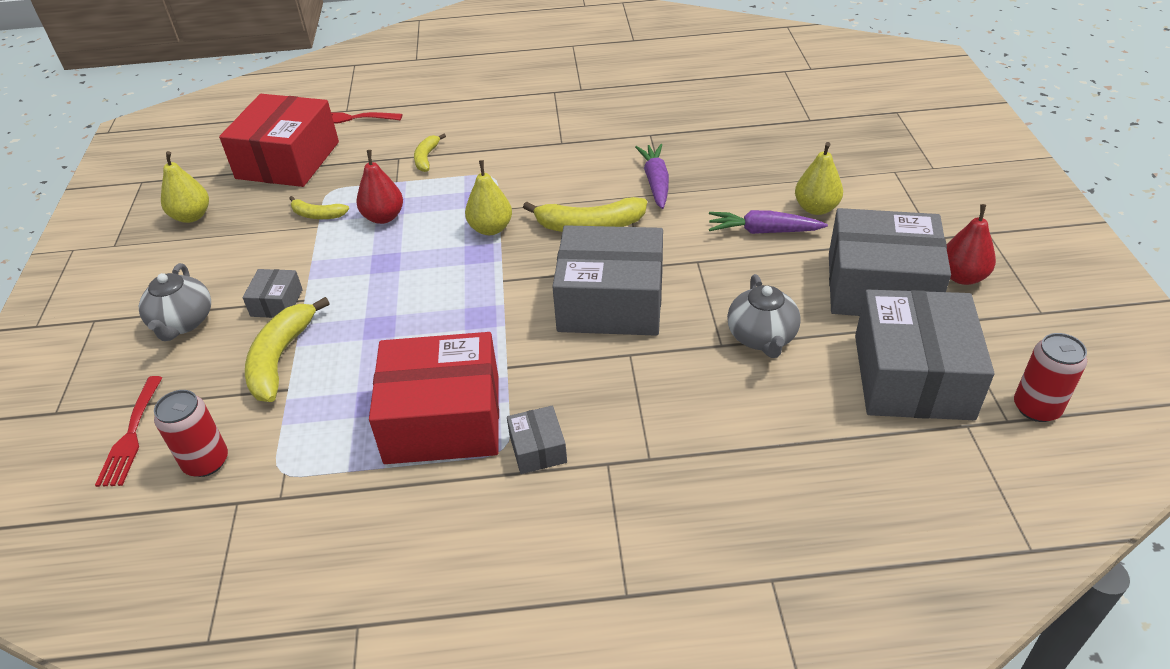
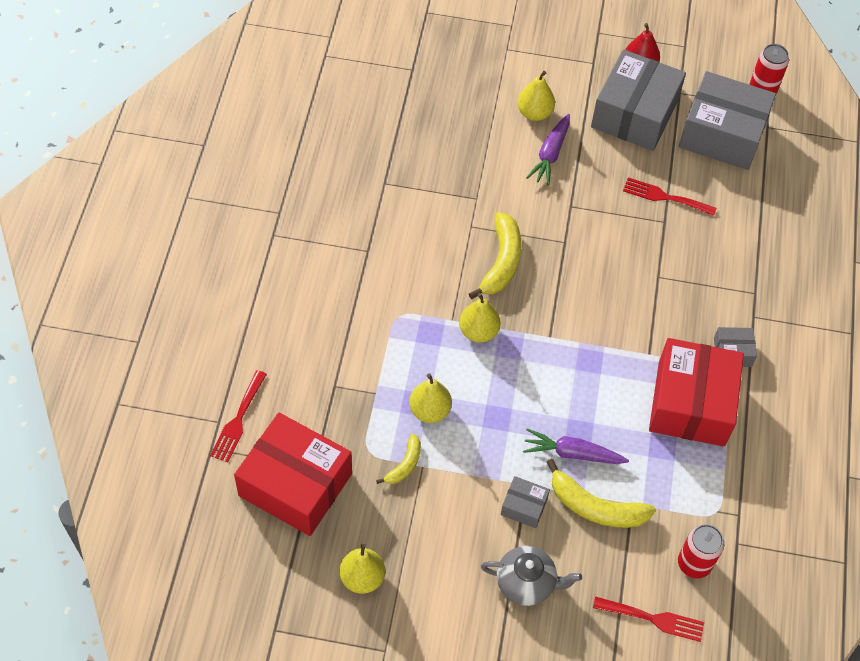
camera: 80 degrees left, 15 degrees up
(383, 217) = (430, 410): red pear -> yellow pear
(426, 158) = (346, 362): yellow banana -> none
(611, 302) = (599, 273): grey box -> none
(655, 182) = (459, 201): purple carrot -> purple carrot (572, 453)
(762, 337) = (664, 197): grey teapot -> red fork

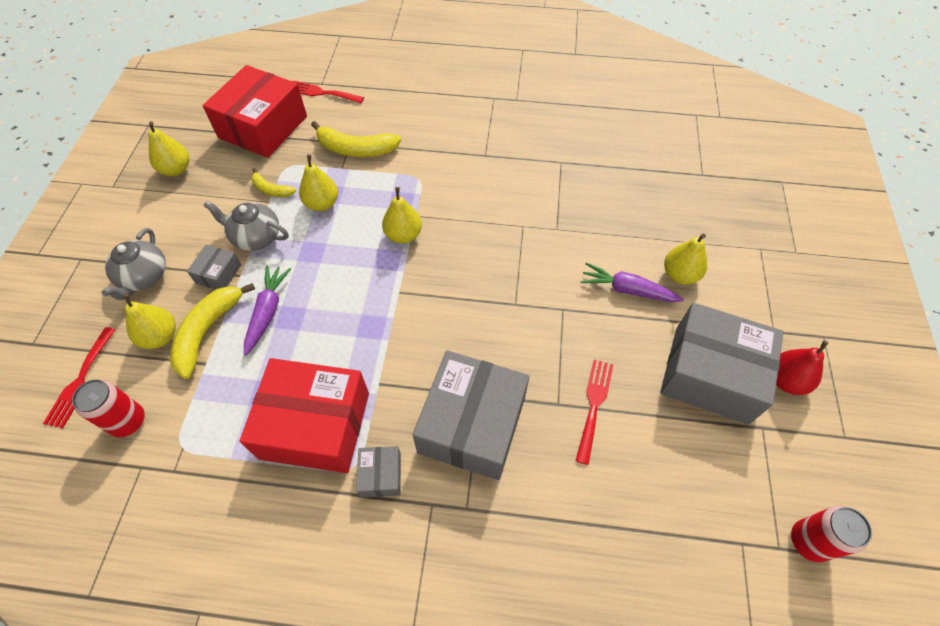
camera: 90 degrees right, 0 degrees up
(475, 474) = (256, 237): none -> grey teapot
(501, 262) = (484, 251): yellow banana -> yellow banana (356, 149)
(602, 551) = (160, 337): none -> yellow pear
(722, 134) = (710, 479): grey box -> grey box (472, 424)

